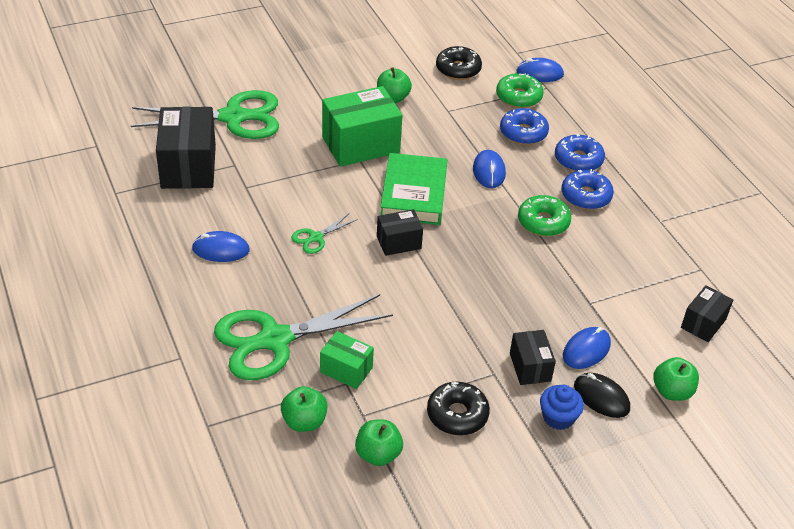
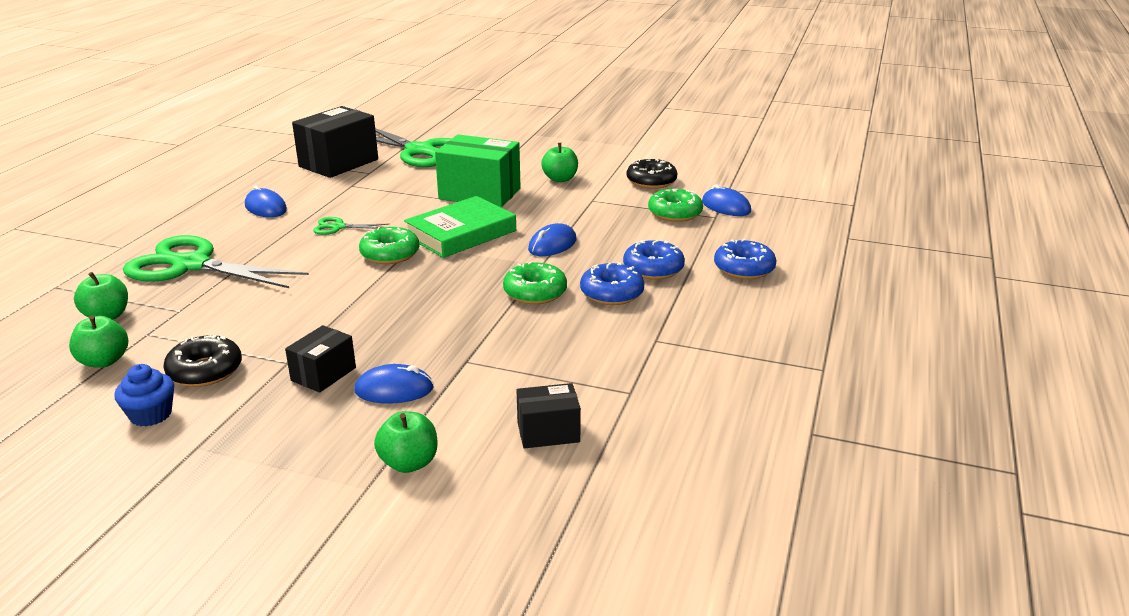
camera: 45 degrees right, 15 degrees down
(346, 370) = (195, 304): green box -> none
(399, 242) = (390, 254): black box -> green donut
(523, 133) = (633, 234): blue donut -> blue donut (744, 268)
(558, 417) = (272, 419): blue cupcake -> blue cupcake (151, 415)
(601, 397) = (336, 428): black mouse -> none

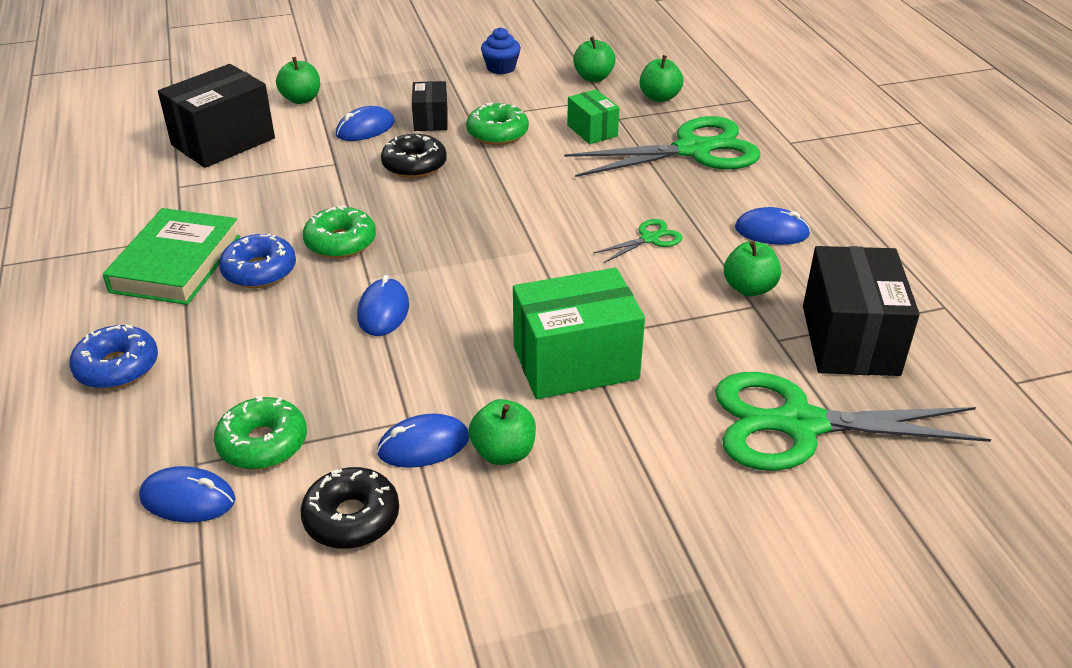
camera: 145 degrees right, 10 degrees up
(205, 371) = (515, 95): black donut -> black donut (414, 165)
(221, 308) = (592, 131): none -> green box
(337, 191) = (749, 288): none -> green apple
(390, 254) = (541, 229): green donut -> green donut (497, 133)
(461, 233) = (507, 285): green book -> green book (176, 264)
(548, 432) = (223, 142): black box -> black box, size x1.85
(594, 191) = (423, 445): none -> blue mouse
(653, 269) = (233, 322): blue donut -> none

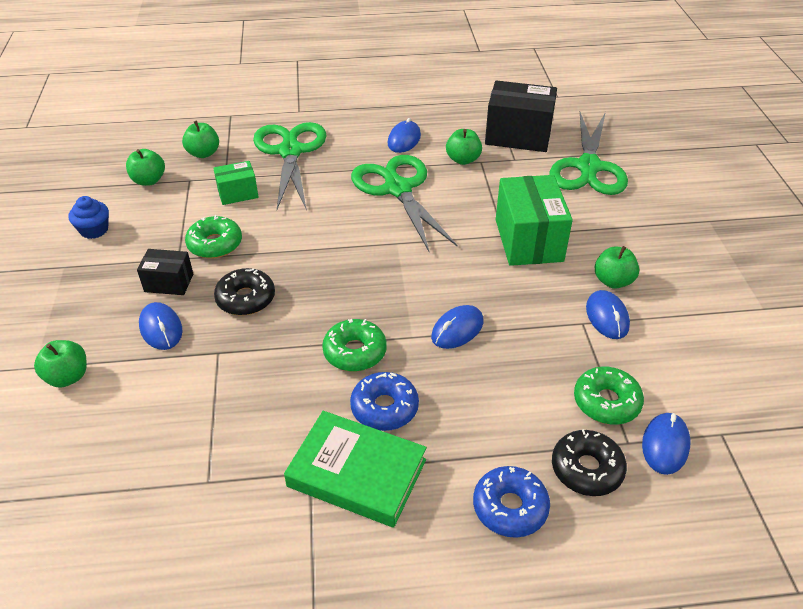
camera: 80 degrees left, 5 degrees up
(223, 142) = (128, 444): black box -> none
(351, 518) = (675, 355): black donut -> black donut (586, 469)
(383, 311) = (457, 329): blue mouse -> blue mouse turned 60 degrees counterclockwise
(649, 239) = (398, 189): green scissors -> green scissors, size x2.29

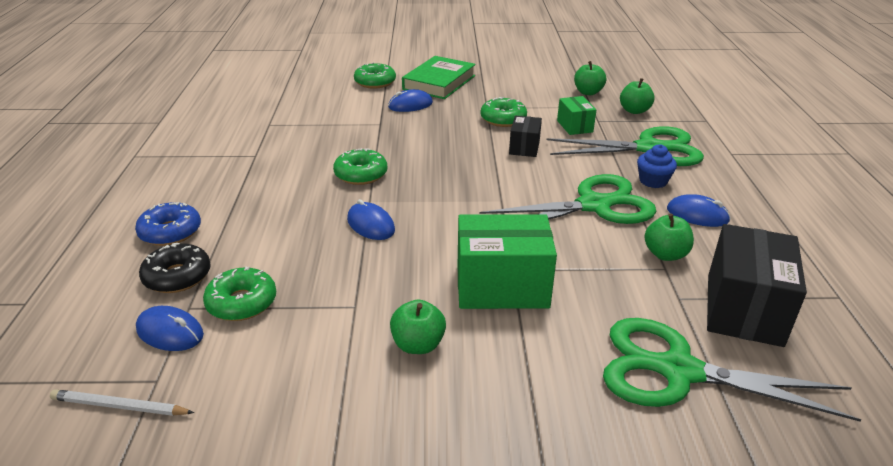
camera: 95 degrees right, 10 degrees down
(68, 377) = (375, 82): green apple -> green donut
(94, 230) = (522, 79): blue cupcake -> blue cupcake (653, 181)
(169, 283) = (458, 105): black box -> black box (524, 147)
(246, 299) = (434, 132): black donut -> none
(357, 473) = (243, 172): green book -> green book (439, 82)
(384, 408) = (296, 184): blue donut -> none
(607, 317) = (358, 327): blue mouse -> none
(758, 449) = (119, 406): none -> white pencil

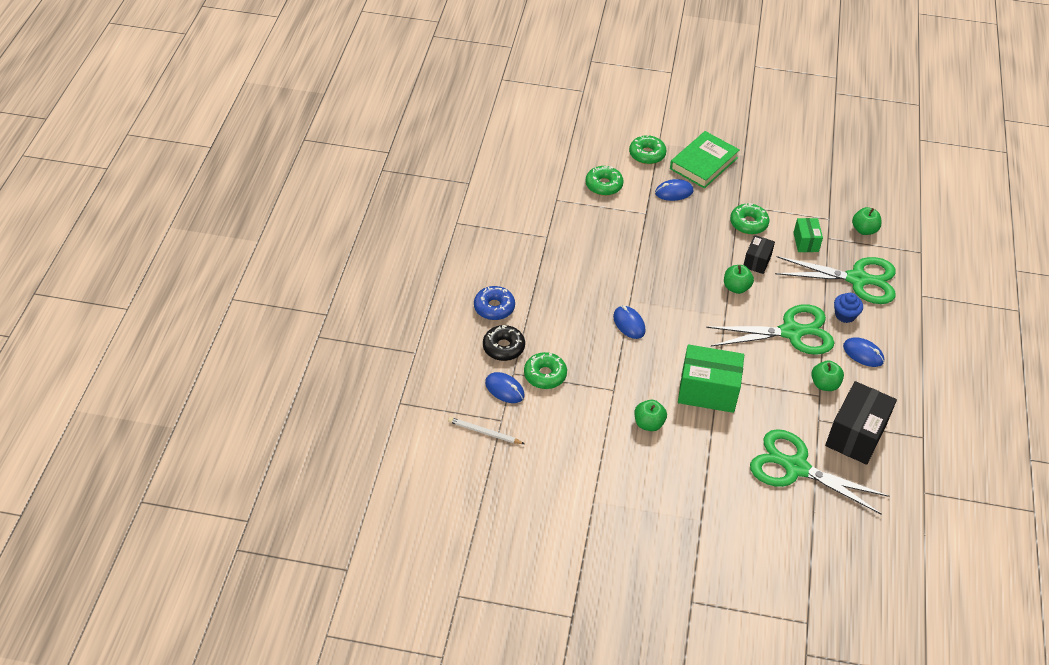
camera: 10 degrees right, 15 degrees up
(361, 174) = (626, 271): green donut -> green donut (603, 185)
(588, 92) = (832, 198): green apple -> green apple (736, 287)

